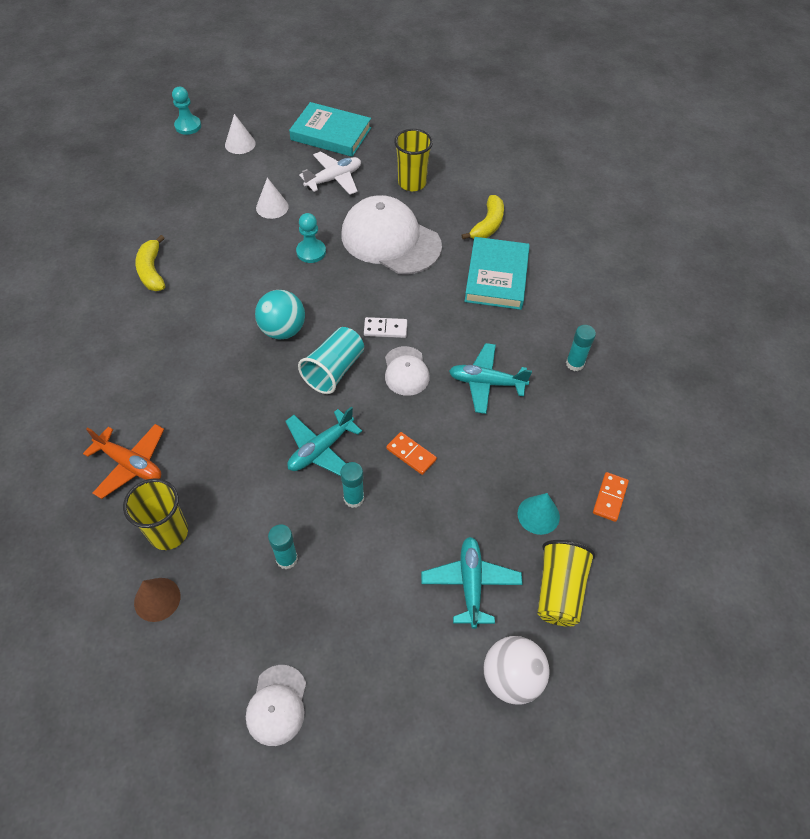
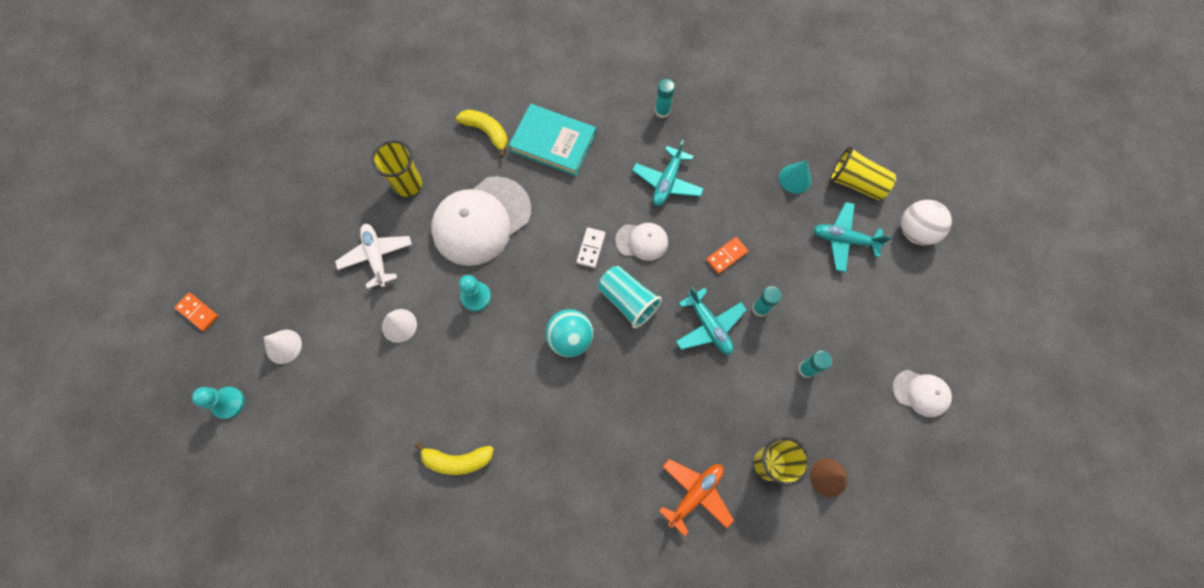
camera: 75 degrees left, 15 degrees up
(331, 134) = (303, 247): turquoise book -> none
(610, 498) = (788, 127): orange domino -> orange domino (198, 312)

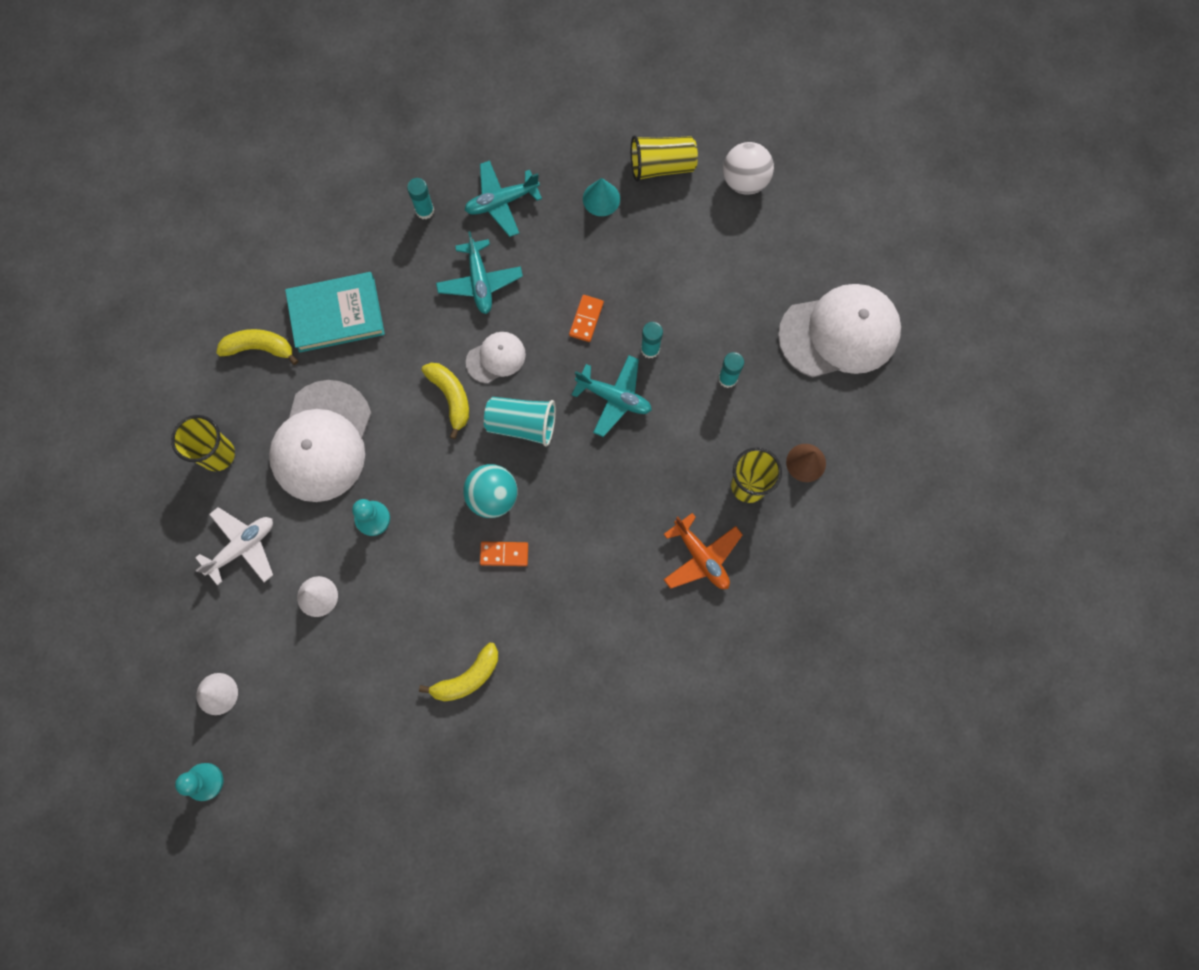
camera: 35 degrees left, 5 degrees up
(198, 312) = (100, 723): orange domino -> orange domino (504, 554)
(376, 257) = (242, 547): white plane -> white plane turned 105 degrees clockwise
(591, 248) = (451, 397): white domino -> yellow banana
(695, 494) = (701, 557): orange plane -> orange plane turned 135 degrees clockwise
(844, 240) = (685, 231): turquoise plane -> turquoise plane (501, 202)
(921, 393) = (839, 333): white cap -> white cap, size x2.00

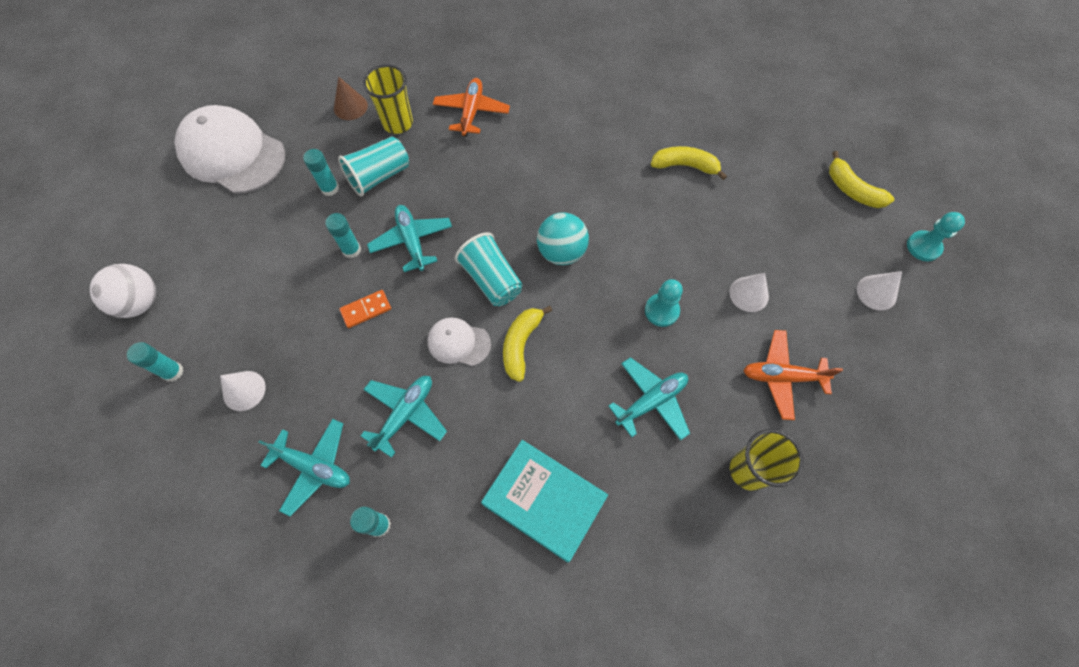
camera: 135 degrees left, 10 degrees down
(242, 547) = (782, 377): white plane -> orange plane
(259, 348) = (637, 535): yellow banana -> yellow banana (852, 190)
(322, 442) = (651, 401): white cap -> turquoise plane
(504, 554) = (590, 212): orange domino -> none
(601, 199) = (244, 390): turquoise cone -> white cone
(661, 166) = (173, 372): yellow cup -> turquoise glue stick
(703, 425) = (379, 176): none -> turquoise cup

